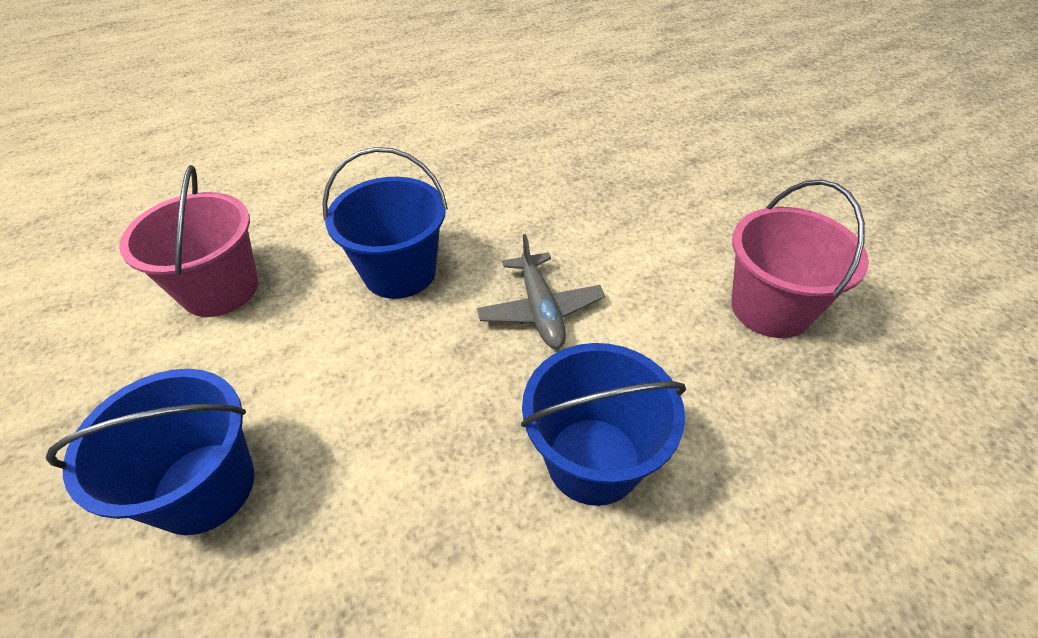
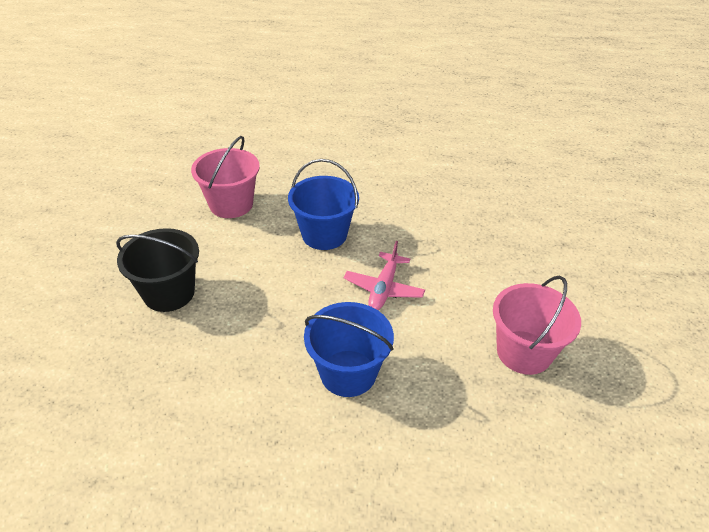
camera: 30 degrees right, 5 degrees down
(204, 487) = (169, 293): blue bucket -> black bucket
(540, 310) = (383, 288): grey plane -> pink plane

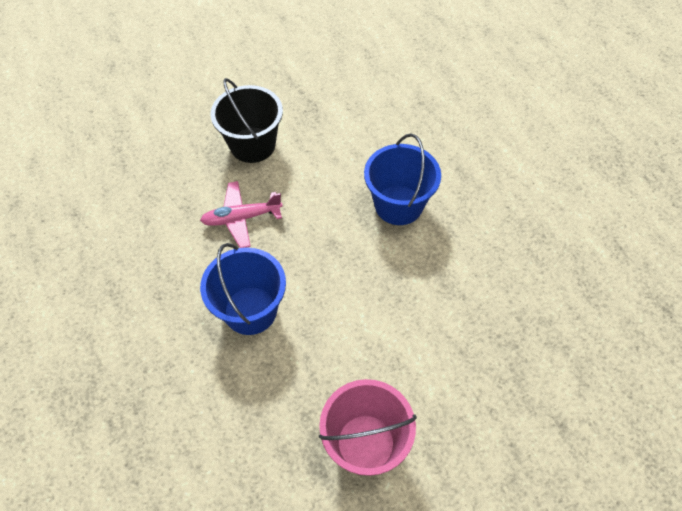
camera: 60 degrees right, 15 degrees up
(231, 204) = (381, 118): pink bucket -> none
(383, 288) = (364, 287): pink plane -> pink plane (241, 218)

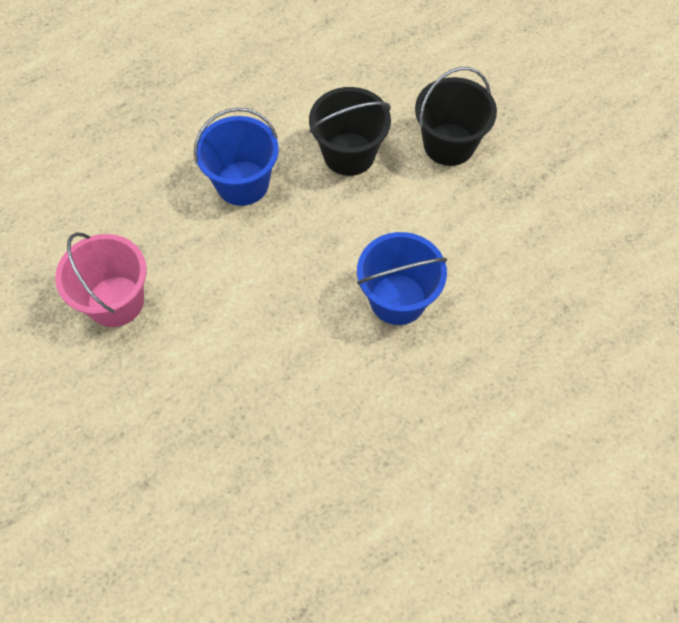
camera: 80 degrees right, 5 degrees up
(241, 218) = (349, 154): pink plane -> black bucket

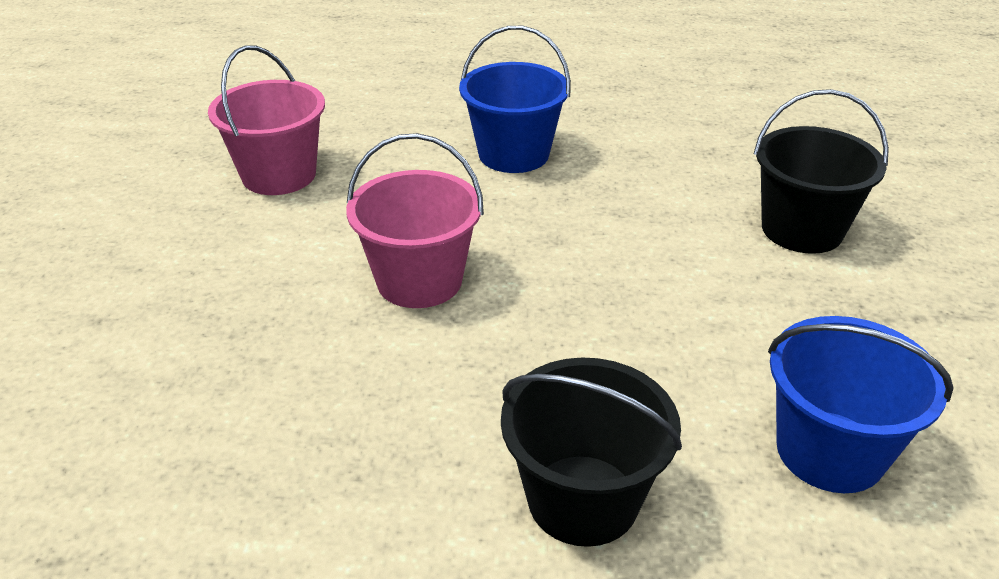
camera: 40 degrees right, 25 degrees down
(290, 324) = (419, 281): none -> pink bucket
(349, 154) = (661, 184): black bucket -> black bucket (583, 499)
(397, 299) = (573, 328): blue bucket -> blue bucket (830, 451)

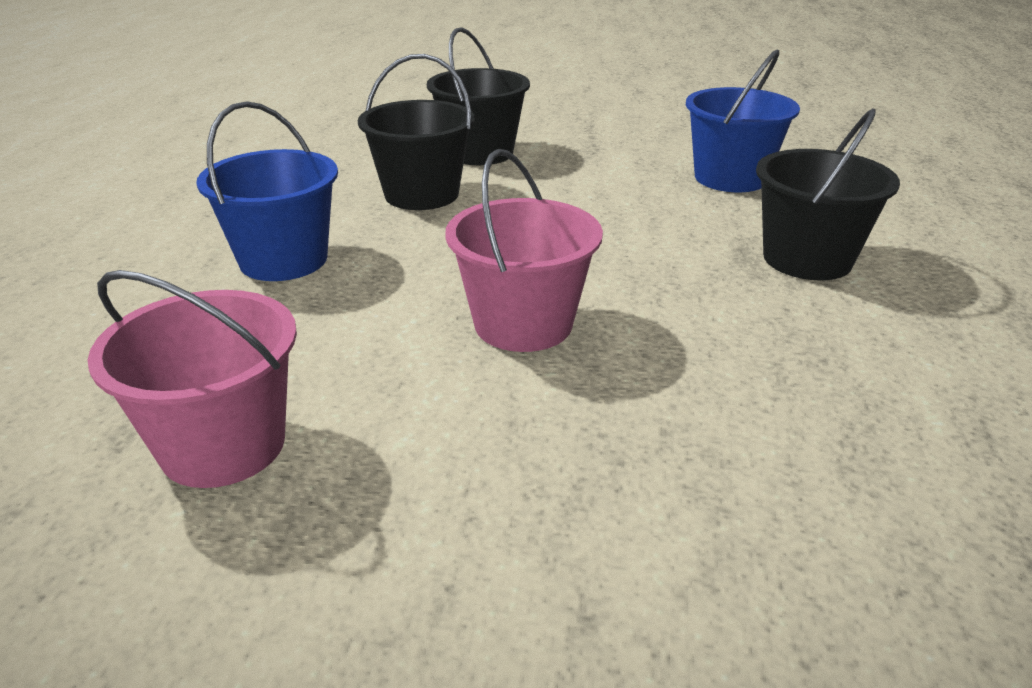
camera: 85 degrees left, 5 degrees down
(667, 203) = (421, 194): none -> black bucket

